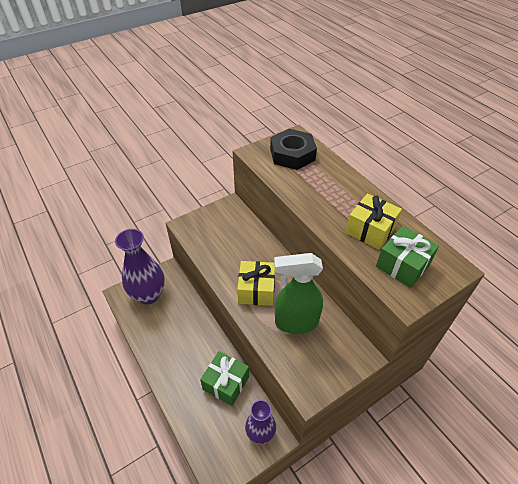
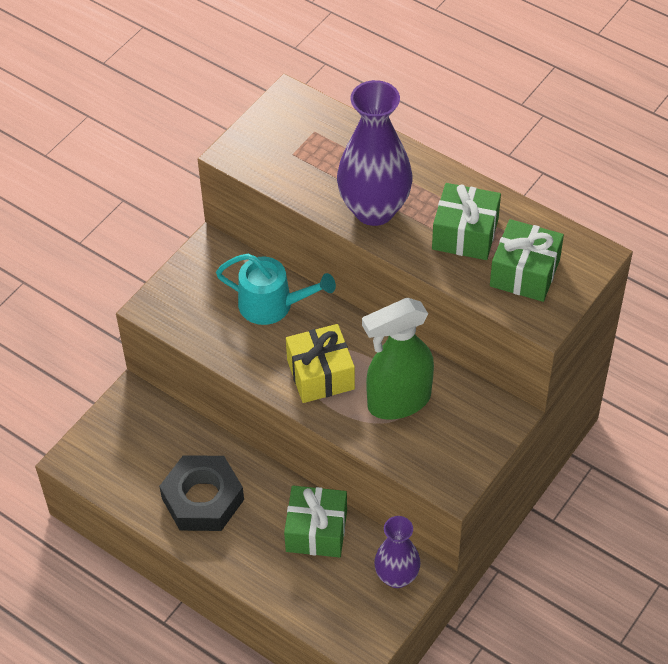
camera: 20 degrees left, 5 degrees up
(148, 295) = (121, 446): purple vase -> purple vase (374, 210)
(248, 243) = (272, 305): none -> turquoise watering can
(292, 154) = (299, 138): black nut -> black nut (202, 499)
(370, 230) = (465, 234): yellow gift -> green gift

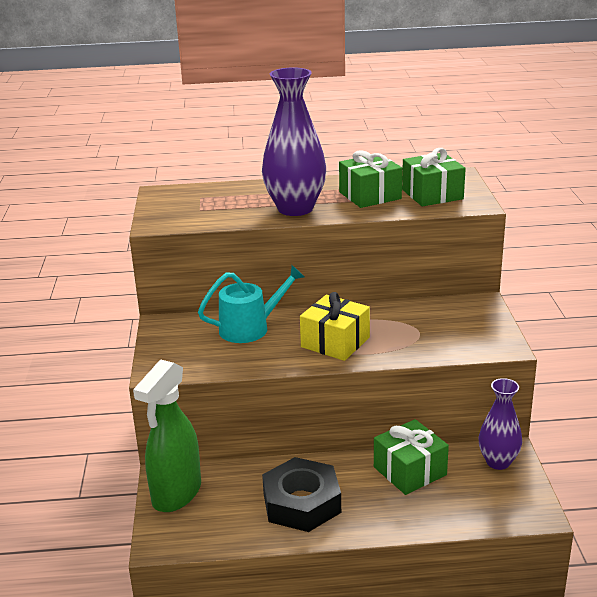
camera: 40 degrees left, 25 degrees down
(398, 401) = (407, 329): green spray bottle -> green spray bottle (176, 494)

